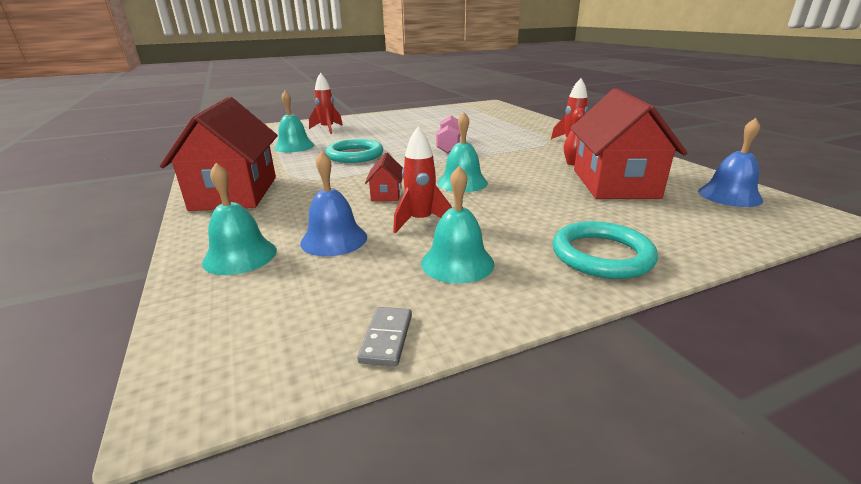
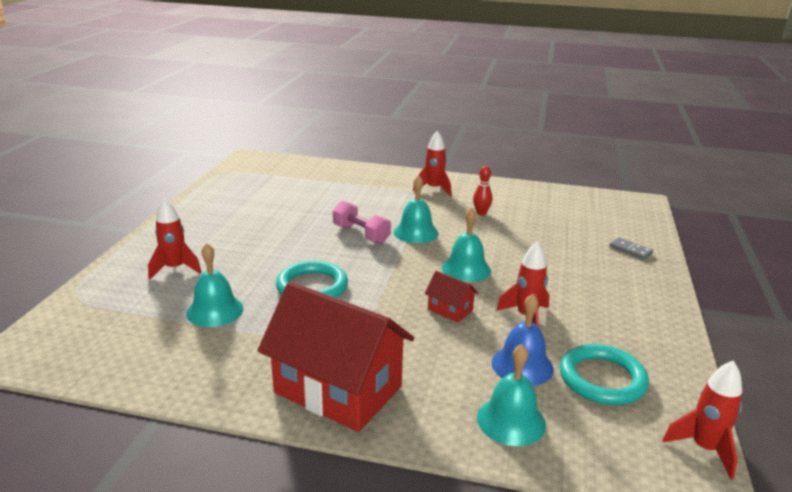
camera: 55 degrees left, 0 degrees up
(264, 384) = (704, 449): none -> red rocket
(387, 338) = (682, 390): grey domino -> grey domino (630, 250)
(457, 263) = (607, 330): turquoise bell -> turquoise bell (416, 232)
(601, 255) = (637, 280): turquoise ring -> turquoise ring (602, 379)
(614, 183) = (538, 221): red house -> none
(729, 195) = (596, 203): blue bell -> none

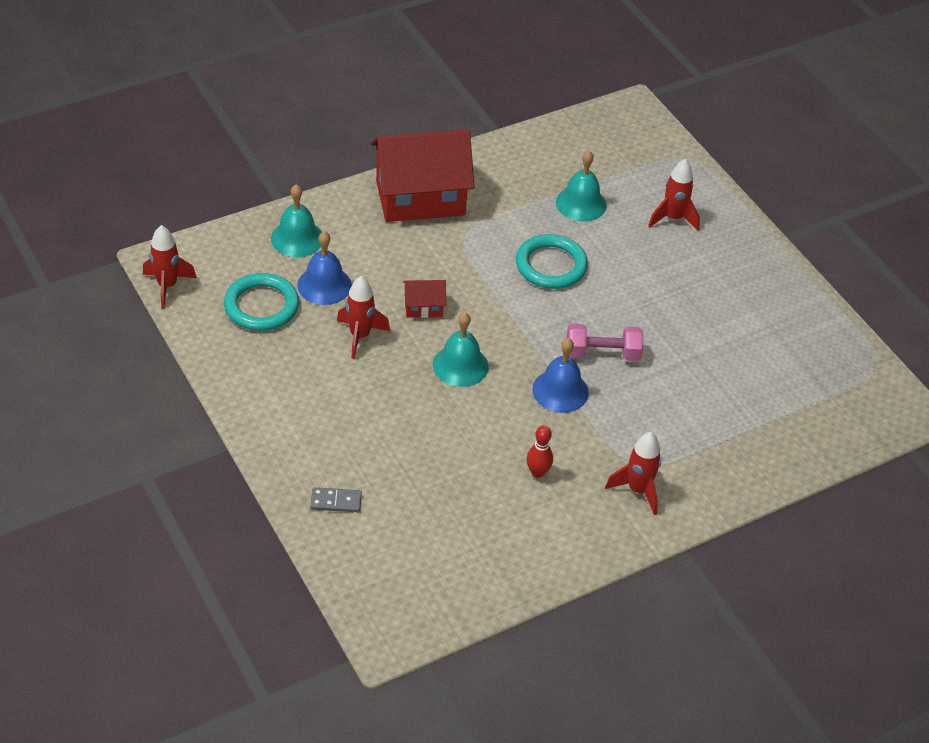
camera: 135 degrees right, 20 degrees up
(416, 232) = (560, 391): turquoise bell -> blue bell

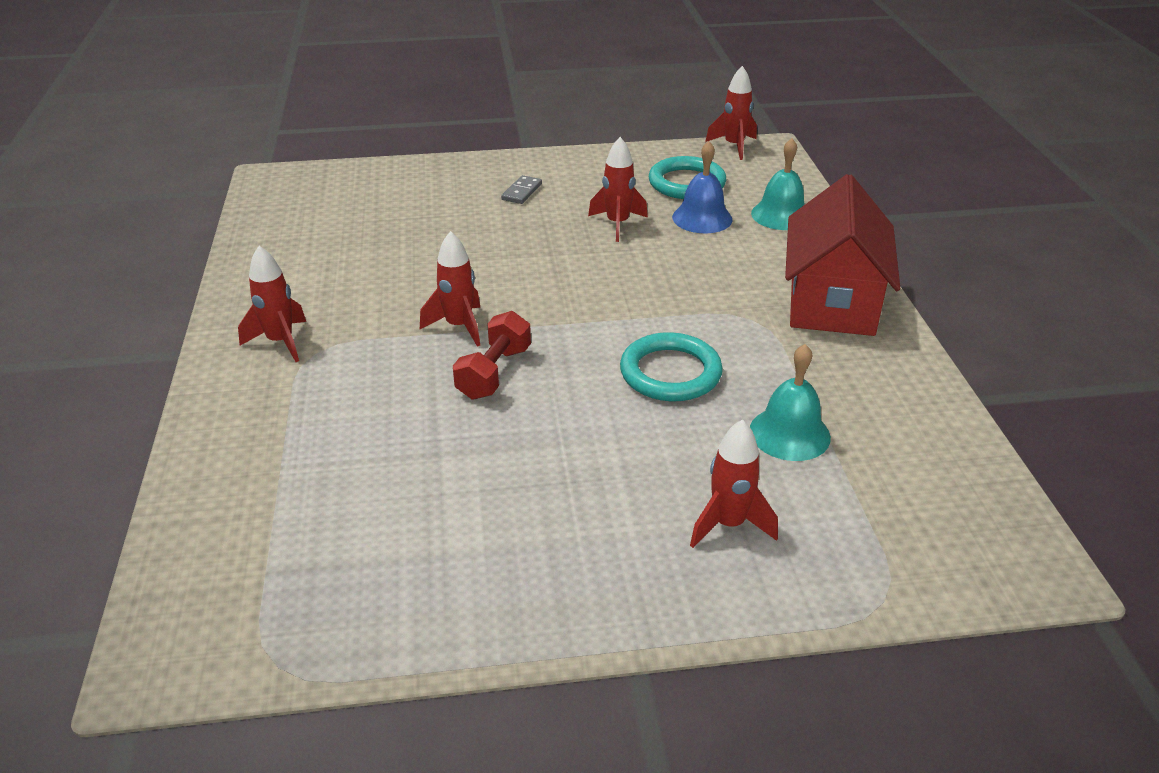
camera: 115 degrees right, 10 degrees down
(336, 501) = (423, 180): grey domino -> grey domino (521, 192)
(423, 307) = (641, 267): red house -> none
(460, 365) = (540, 272): turquoise bell -> none
(537, 472) = (362, 285): red bowling pin -> none
(560, 391) = (459, 326): blue bell -> red rocket
(602, 354) = (494, 373): pink dumbbell -> red dumbbell

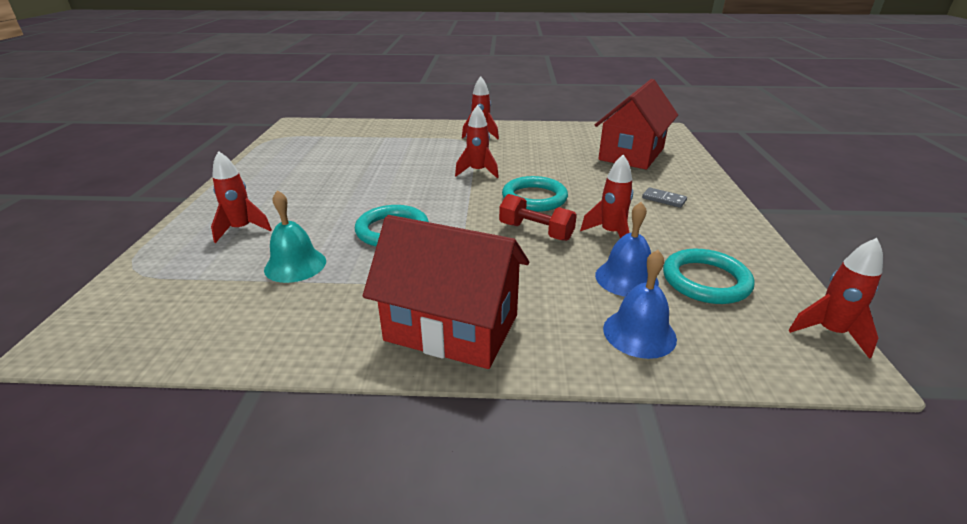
camera: 100 degrees right, 5 degrees down
(376, 206) = (631, 154): none -> red house
(494, 373) = (426, 178): red dumbbell -> red dumbbell (536, 231)
(540, 273) = (534, 198): none -> turquoise ring
(781, 215) = (639, 333): turquoise bell -> blue bell

